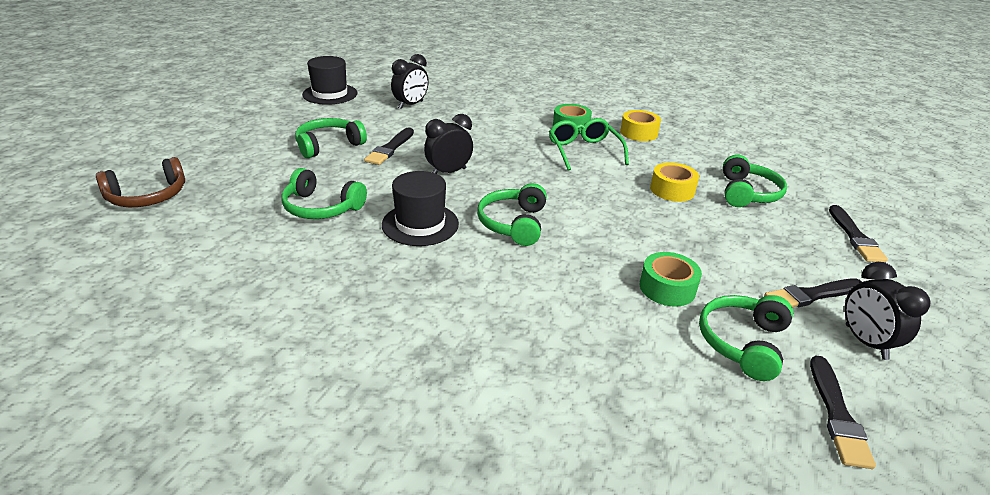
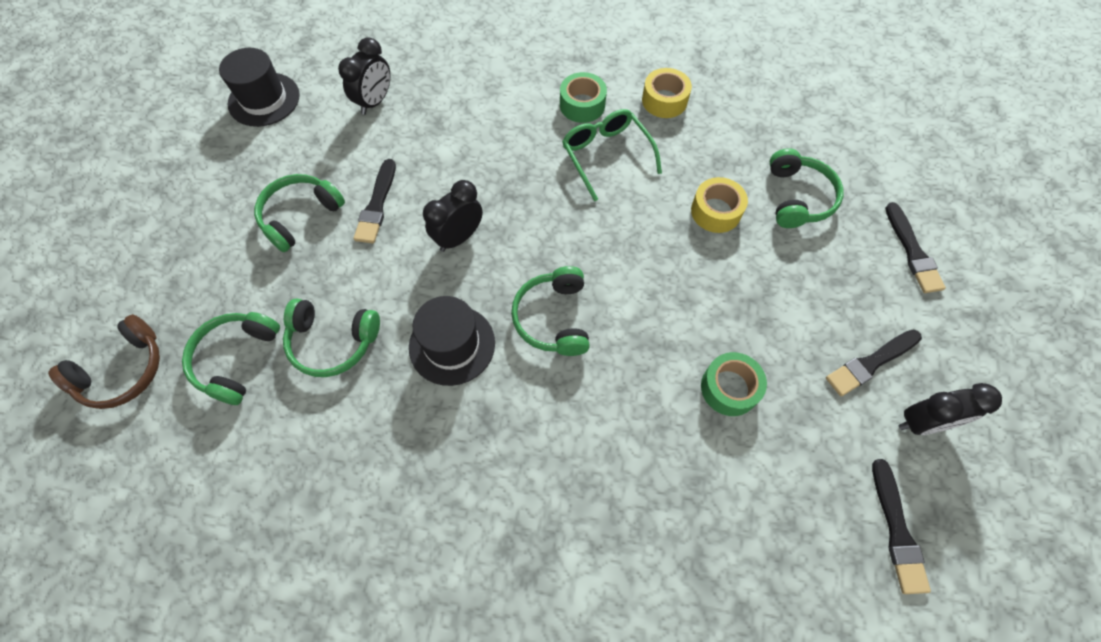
camera: 10 degrees left, 30 degrees up
(742, 342) = (808, 453): green headphones -> green headphones (236, 359)
(865, 342) = (922, 422): black clock -> black clock turned 75 degrees counterclockwise

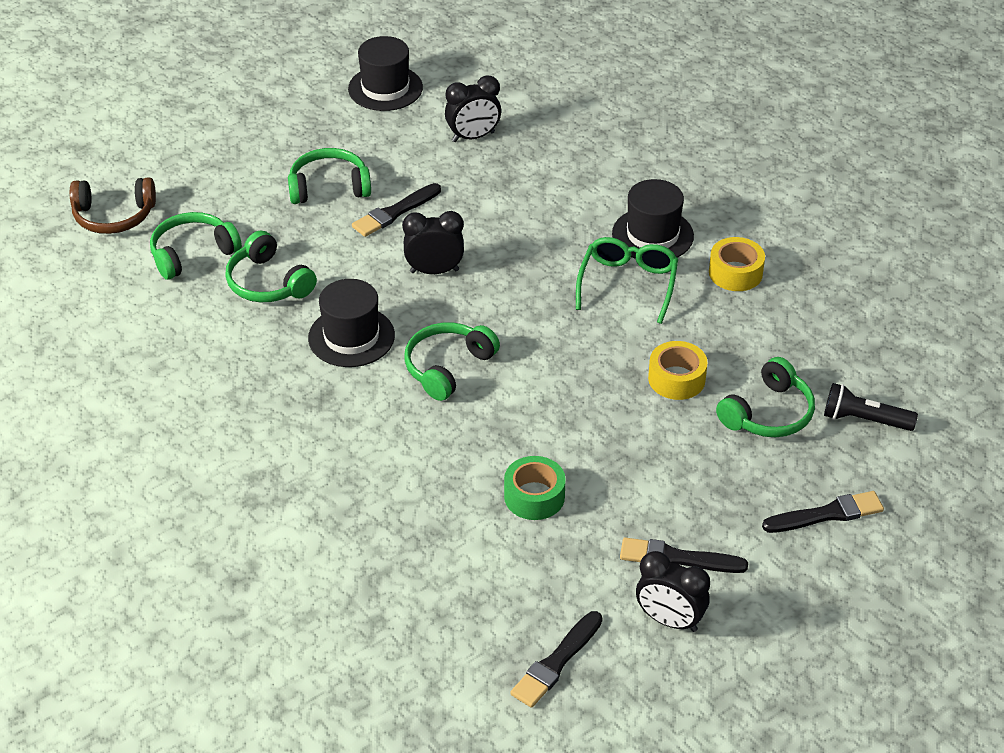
camera: 40 degrees right, 20 degrees down
(582, 105) = (652, 235): green tape -> black hat
(854, 161) = (864, 420): none -> black flashlight
(912, 251) = (827, 514): black brush -> black brush turned 135 degrees counterclockwise

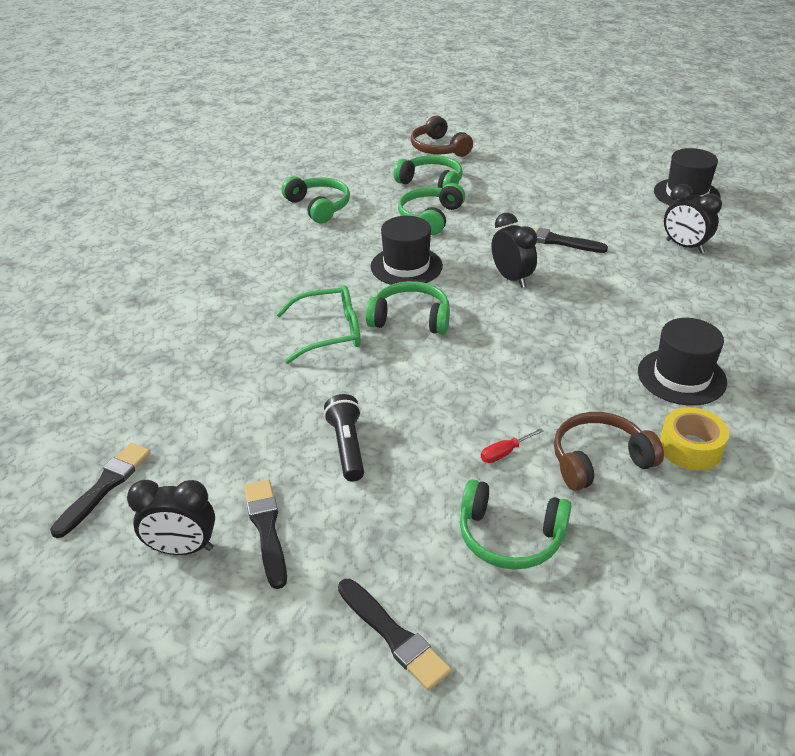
camera: 65 degrees right, 5 degrees down
(329, 187) = (552, 207): green headphones -> green headphones (319, 207)
(534, 496) = (294, 411): green tape -> none
(556, 662) = (104, 487): black brush -> black brush turned 105 degrees clockwise
(628, 284) = (600, 382): green glasses -> green glasses (329, 332)
(669, 620) = (182, 548): black clock -> black clock turned 90 degrees counterclockwise
(676, 379) = (504, 453): yellow tape -> red screwdriver
(718, 328) = (599, 460): none -> brown headphones
(864, 420) = (565, 626): black flashlight -> black flashlight (347, 447)

